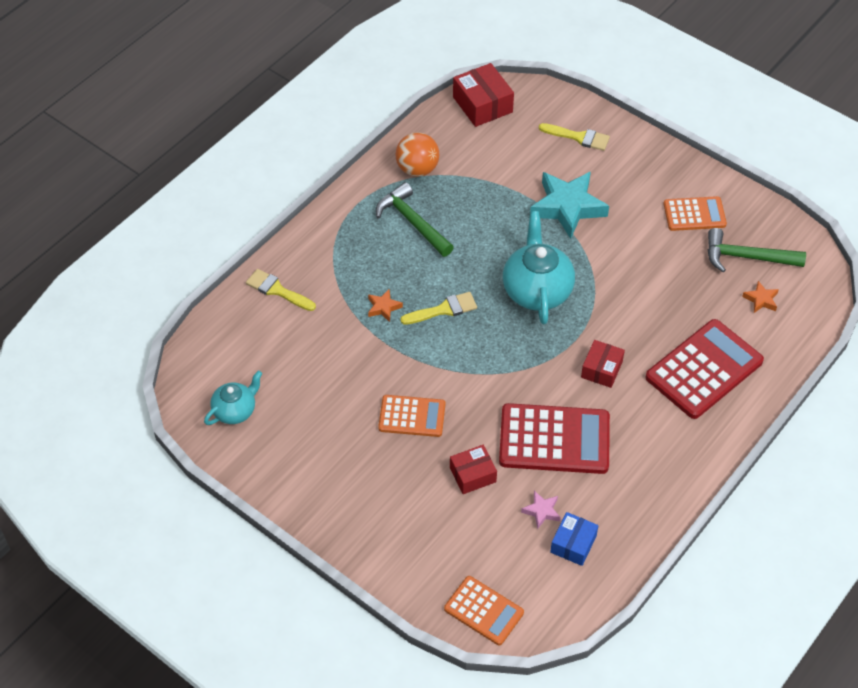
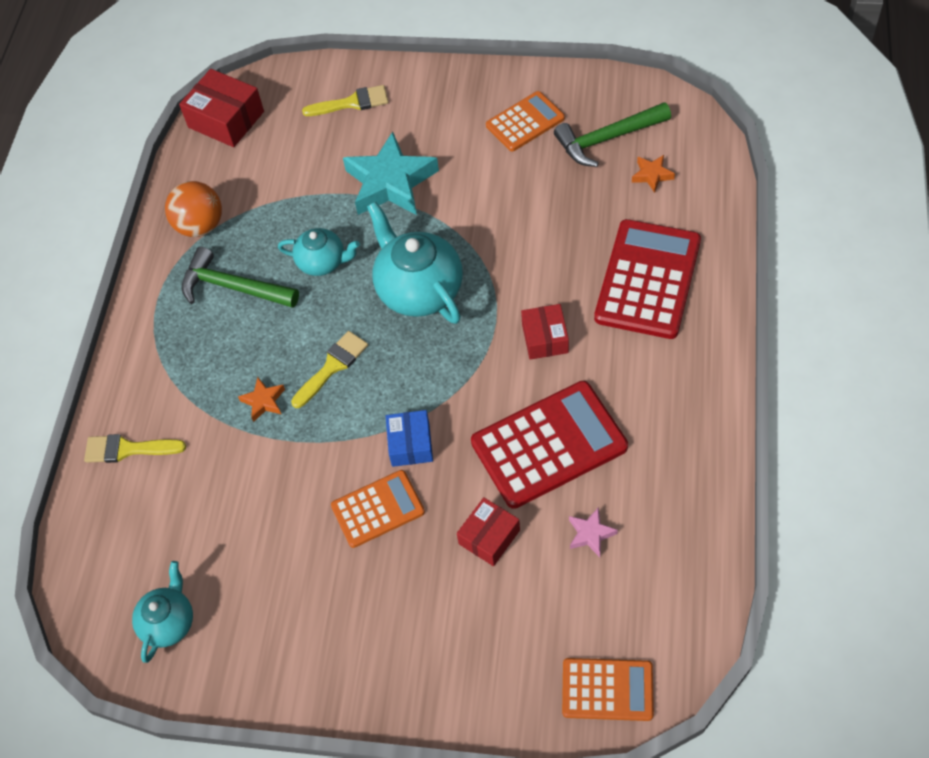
camera: 25 degrees left, 5 degrees up
(483, 237) = (323, 262): none -> turquoise teapot
(573, 544) = (649, 551): blue box -> blue box (410, 444)

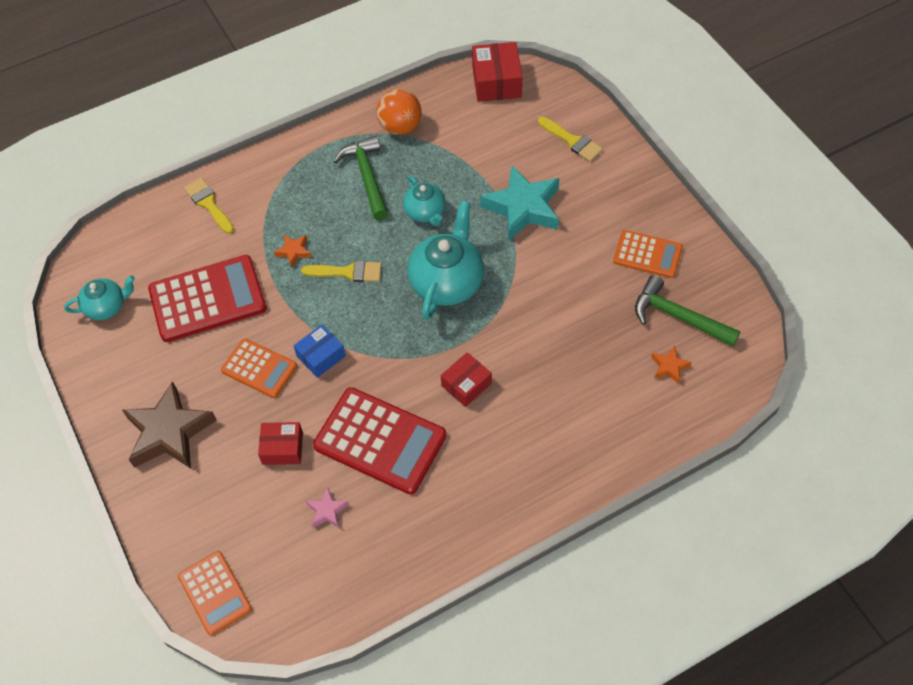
camera: 50 degrees right, 0 degrees up
(384, 638) = (169, 432): none -> brown star
(648, 279) = (570, 421): red calculator -> red calculator (208, 299)

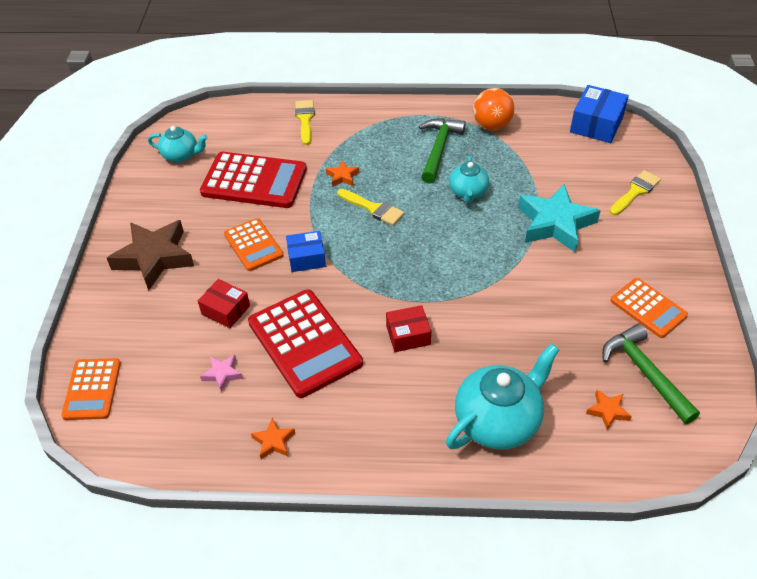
camera: 30 degrees right, 10 degrees down
(419, 545) = (274, 441): none -> orange star
(447, 282) = (449, 250): turquoise teapot -> turquoise teapot (498, 421)
(496, 82) = (596, 124): red box -> blue box
(572, 141) = (635, 192): yellow brush -> yellow brush turned 120 degrees counterclockwise

